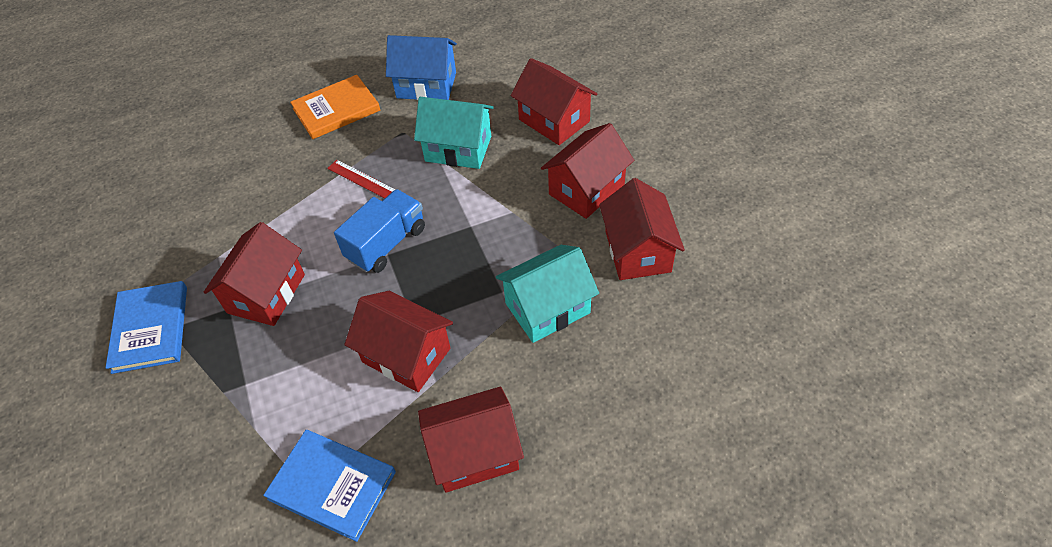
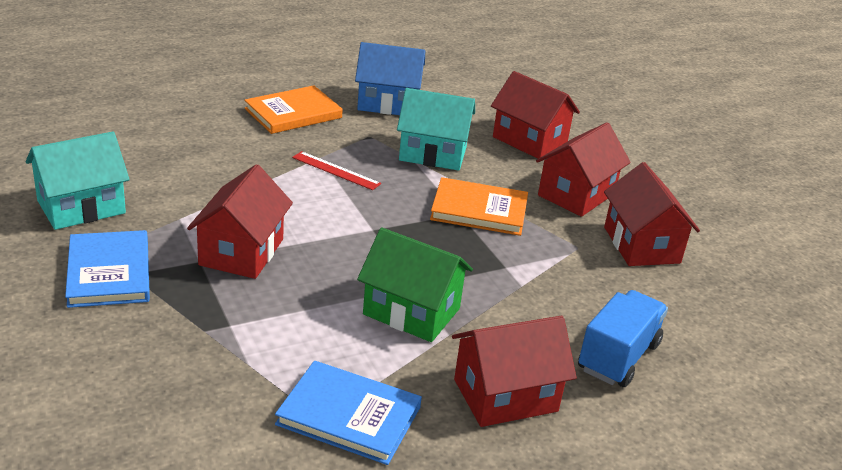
camera: 10 degrees left, 20 degrees down
(386, 243) = (370, 221): blue truck -> blue truck (618, 357)
(406, 355) = (411, 311): red house -> green house
(489, 220) = (479, 210): none -> orange book
(547, 308) = (557, 283): turquoise house -> turquoise house (81, 207)

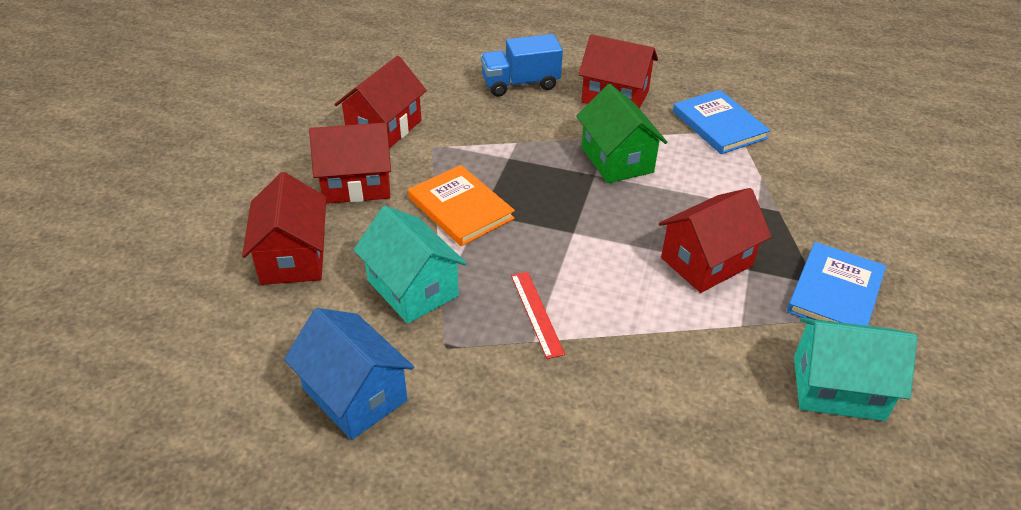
camera: 135 degrees left, 10 degrees up
(293, 113) = (491, 436): orange book -> none

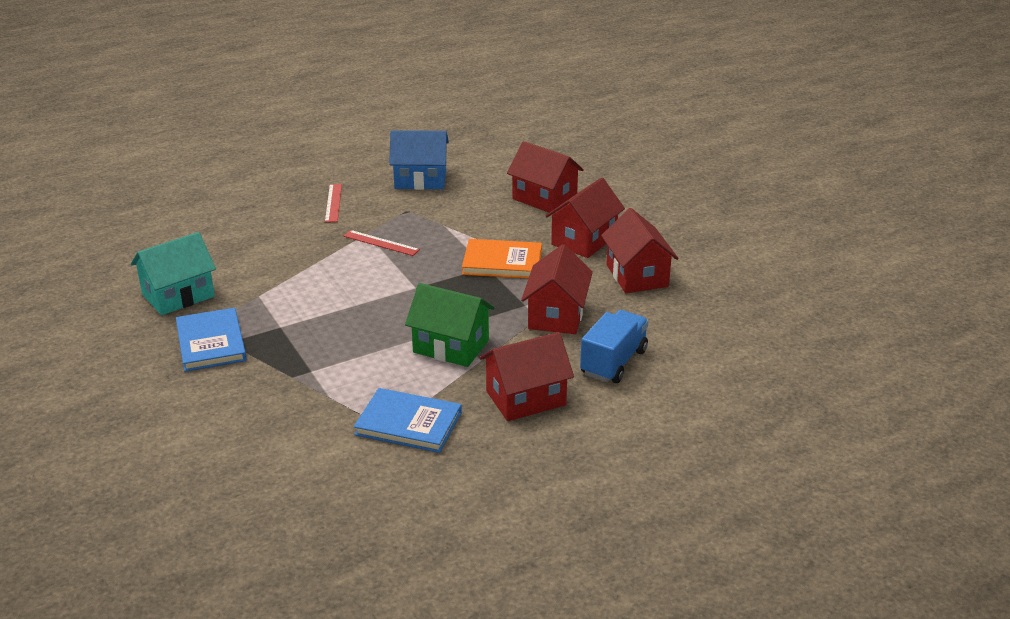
camera: 135 degrees right, 10 degrees down
(412, 288) = (462, 219): turquoise house -> none
(509, 431) = (333, 203): none -> red ruler
(706, 262) = (312, 316): red house -> red house (556, 315)

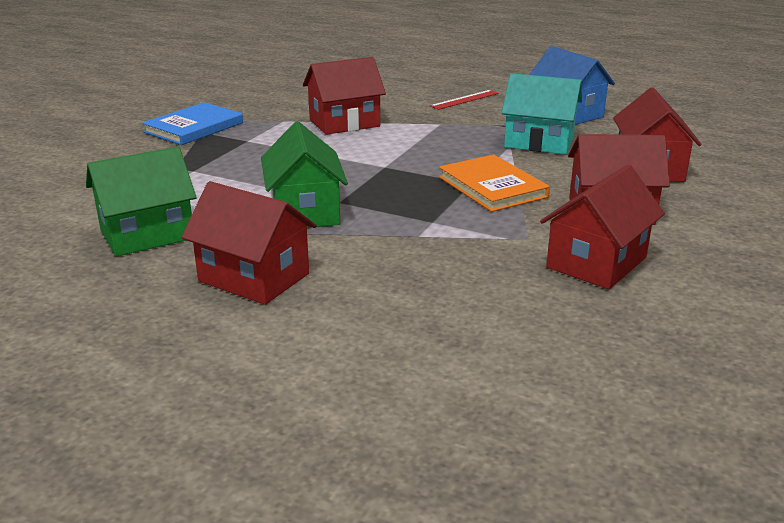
camera: 55 degrees right, 5 degrees down
(178, 295) = (247, 100): turquoise house -> turquoise house (539, 142)
(381, 243) = (434, 132): red ruler -> none
(408, 423) = (147, 234): blue book -> green house
(556, 315) = (438, 243): red house -> red house (344, 123)
(613, 362) = (390, 306): blue truck -> none

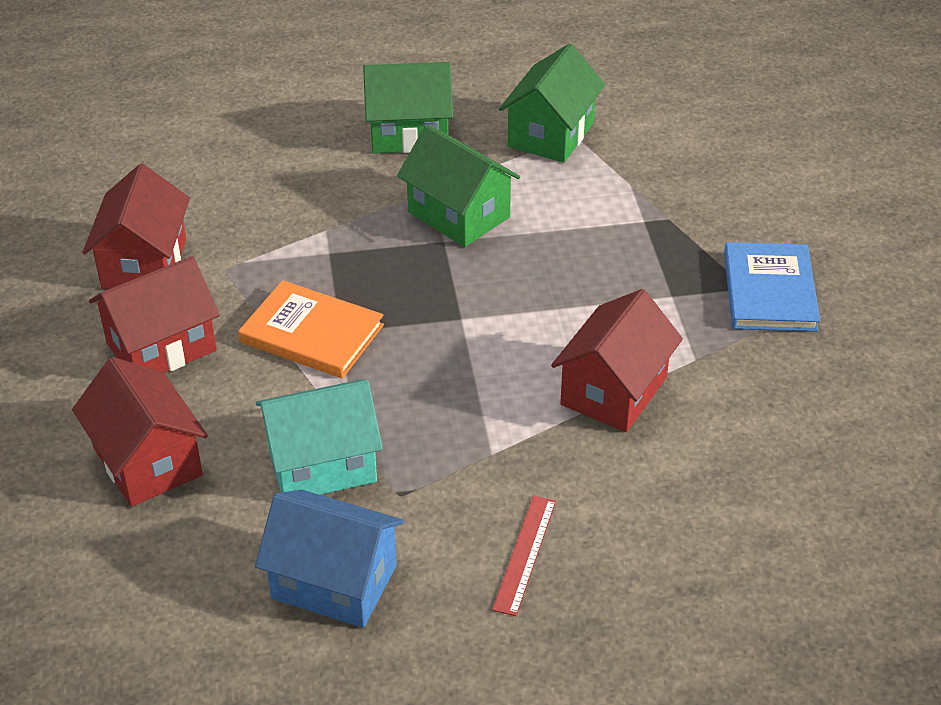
camera: 145 degrees right, 15 degrees up
(254, 277) = (409, 133): red house -> green house

